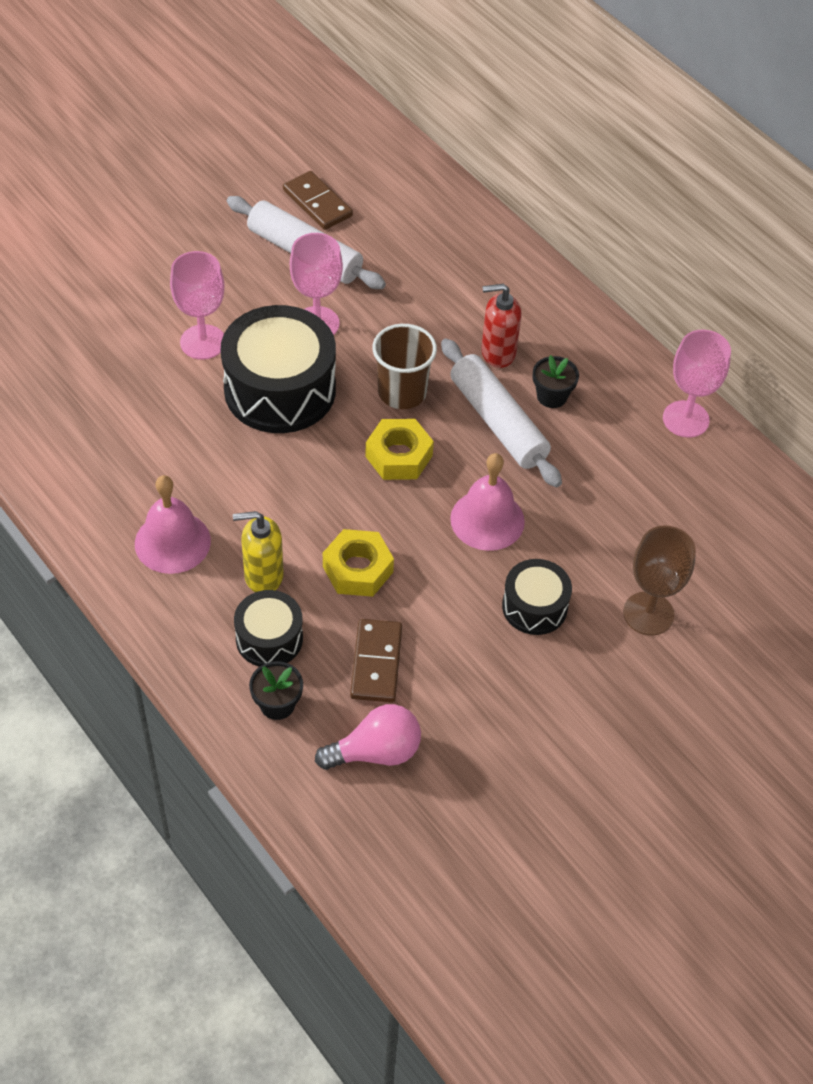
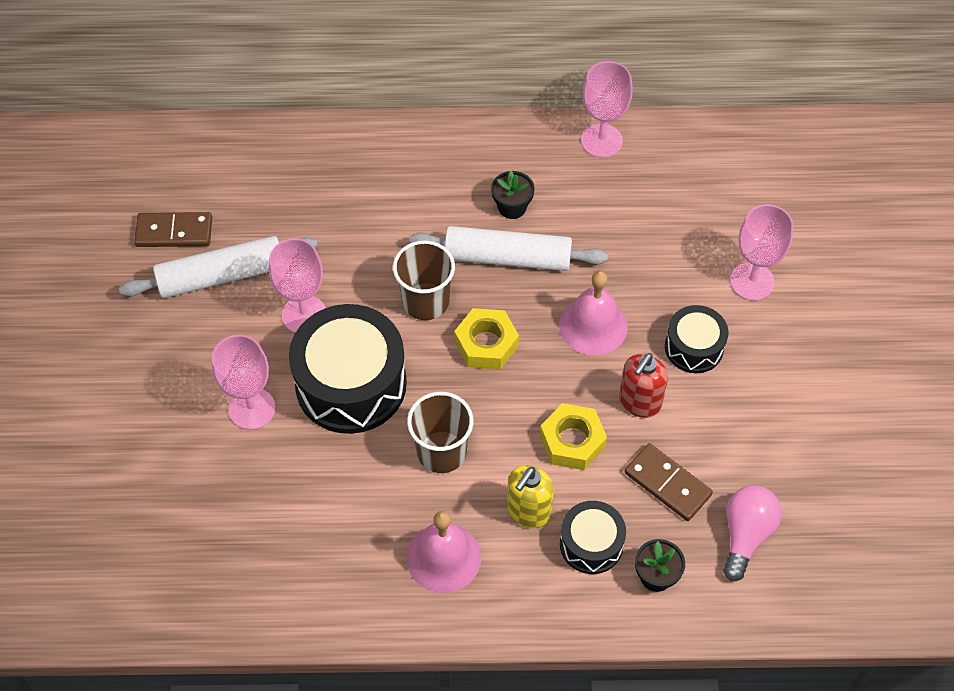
camera: 50 degrees left, 5 degrees up
(269, 484) = (441, 452): none -> brown cup
(497, 353) = (441, 213): red soap dispenser -> red soap dispenser (639, 402)
(648, 613) = (752, 281): brown goblet -> pink goblet

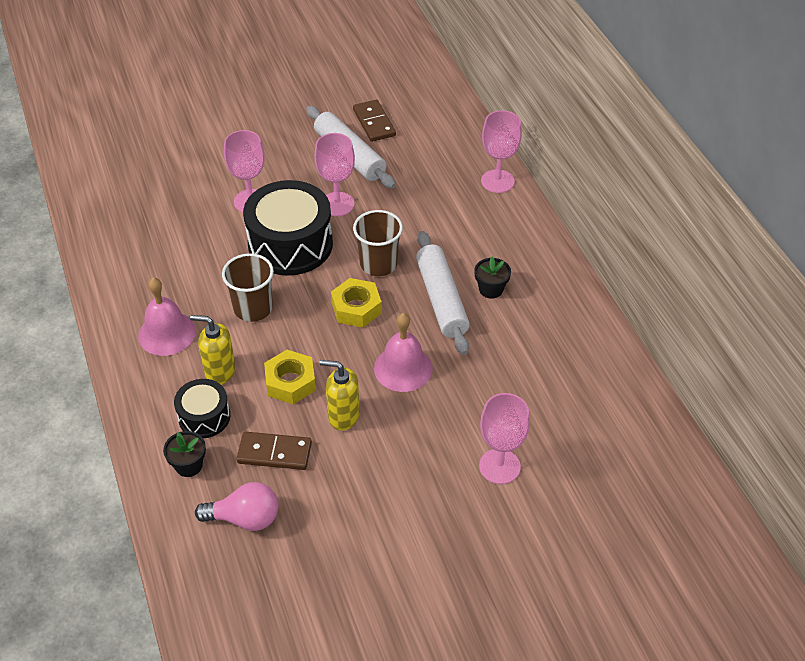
camera: 70 degrees right, 10 degrees down
(601, 141) = (590, 327): pink goblet -> pink goblet (497, 181)
(639, 402) = (343, 416): red soap dispenser -> yellow soap dispenser
(667, 483) = (274, 453): brown domino -> brown domino turned 75 degrees clockwise
(694, 347) = (412, 440): black drum -> none

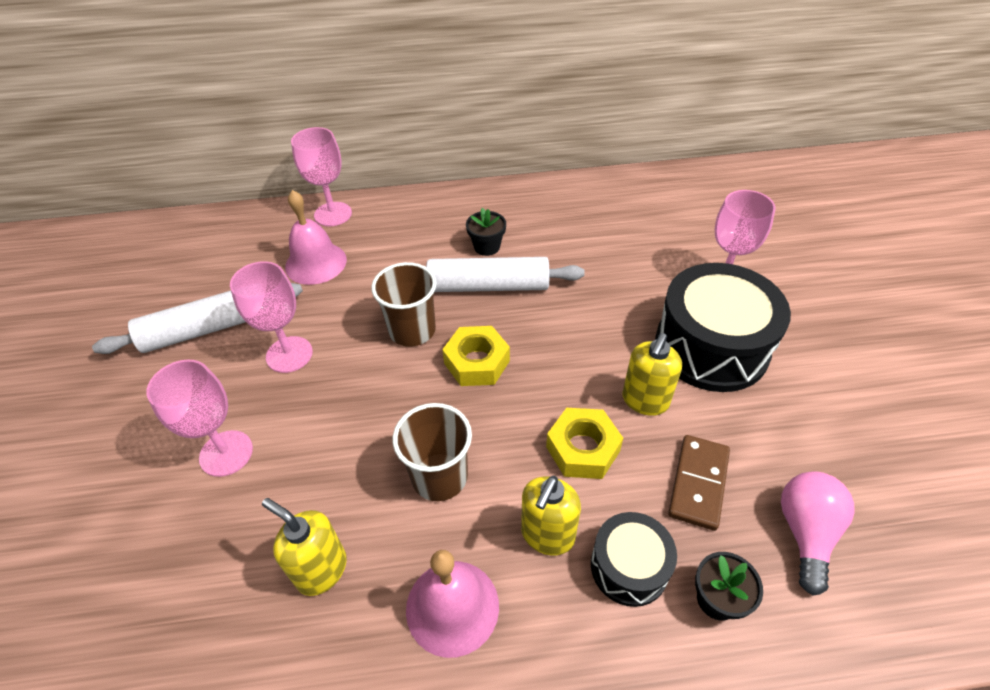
camera: 75 degrees left, 0 degrees up
(181, 269) = (321, 569): none -> yellow soap dispenser
(290, 244) = (337, 415): black drum -> black drum (711, 347)
(374, 123) = (166, 296): brown domino -> none
(403, 368) = (581, 334): pink bell -> pink bell (316, 263)

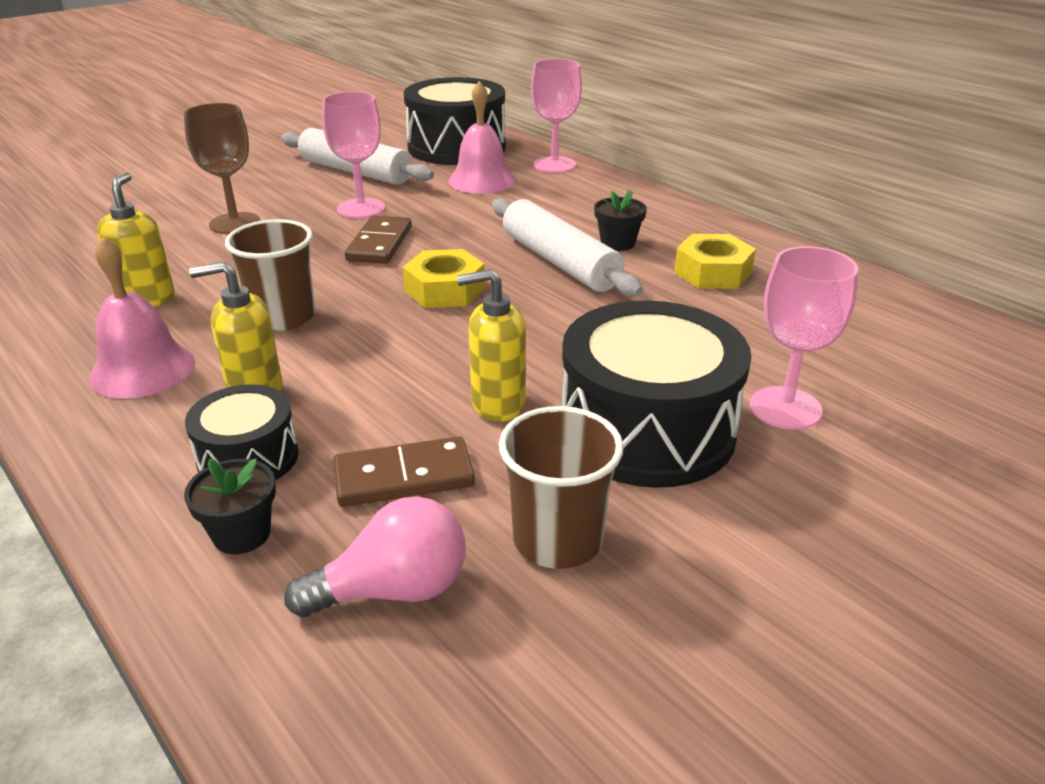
camera: 55 degrees right, 15 degrees down
(226, 453) = (235, 223): pink goblet -> brown goblet
(234, 248) = (456, 147): none -> black drum
(367, 369) = (379, 243): none -> brown domino
(412, 330) = (450, 247): brown cup -> brown cup (557, 539)
(582, 449) = (385, 383): yellow nut -> yellow nut (712, 272)

